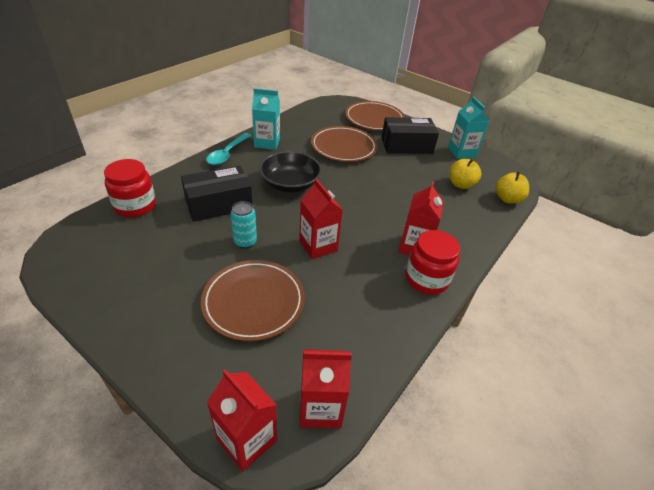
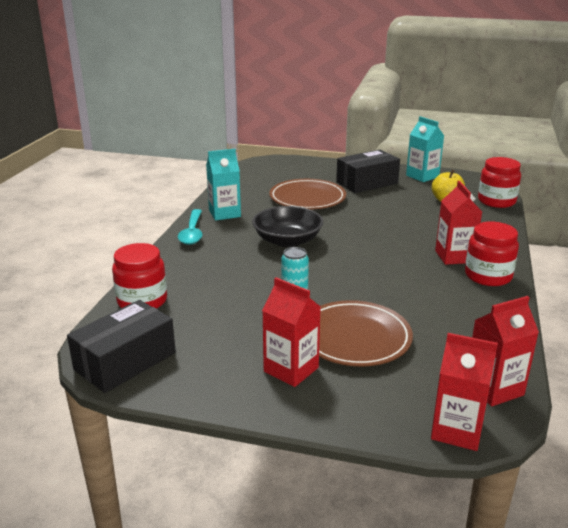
camera: 20 degrees left, 15 degrees down
(219, 204) = (232, 275): black box -> black box (125, 361)
(318, 246) = (368, 280): red carton -> red carton (291, 369)
(374, 119) = (313, 169): brown plate -> none
(507, 199) = (496, 201): yellow apple -> red jar

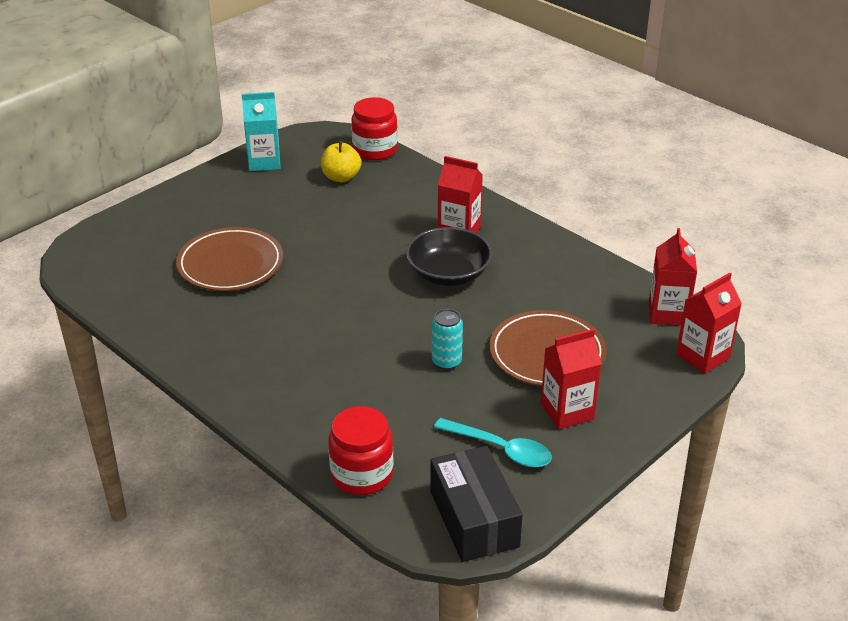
camera: 60 degrees left, 10 degrees up
(192, 232) = (228, 385): turquoise spoon -> turquoise spoon (500, 449)
(224, 213) = (201, 342): turquoise carton -> none
(287, 241) = (323, 321): black bowl -> black bowl (448, 274)
(367, 183) = (237, 205): black box -> none
(488, 276) = (510, 231): red jar -> none

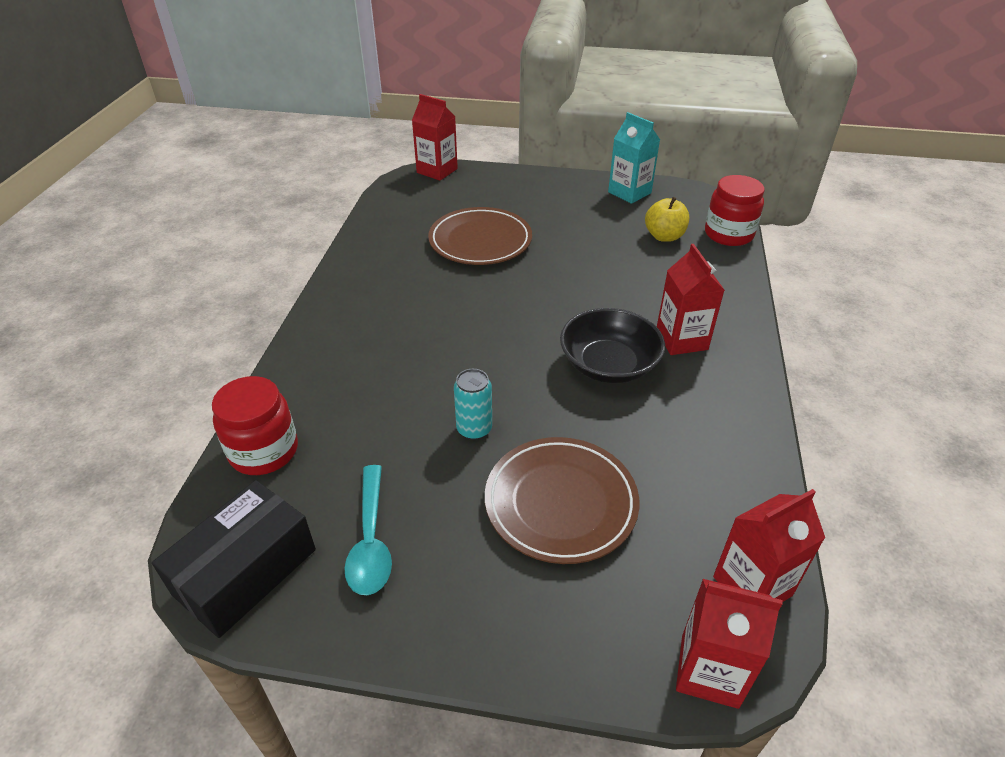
camera: 55 degrees right, 5 degrees up
(567, 411) = (478, 570): red carton -> red carton (437, 171)

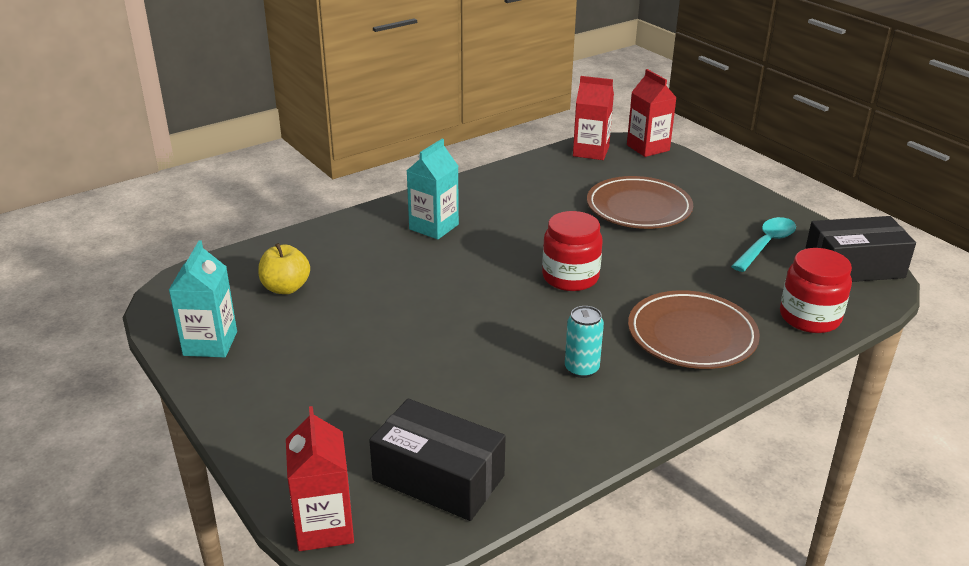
camera: 135 degrees left, 10 degrees down
(415, 206) = (438, 478): none -> black box
(474, 429) = (646, 257): turquoise can -> turquoise can (581, 369)
(480, 241) = (440, 383): brown plate -> brown plate (691, 335)
(609, 364) = (506, 241): black bowl -> none
(681, 340) = (434, 227): red carton -> turquoise carton
(728, 234) = (239, 260): red jar -> red jar (570, 277)

